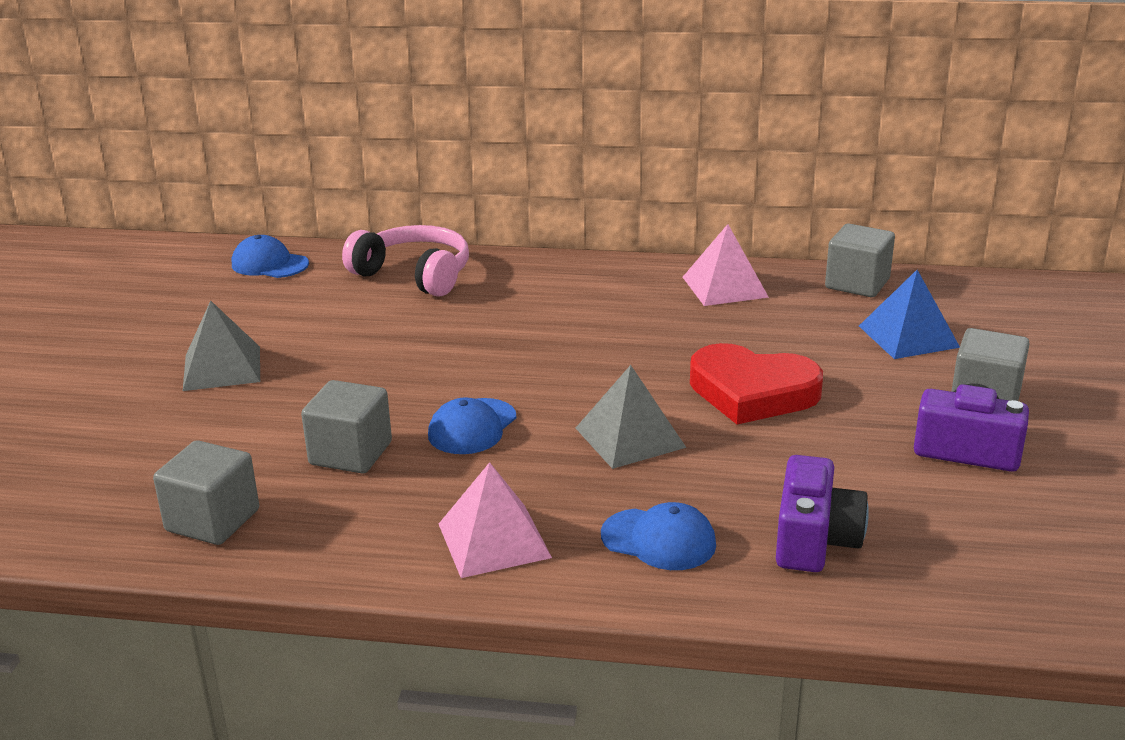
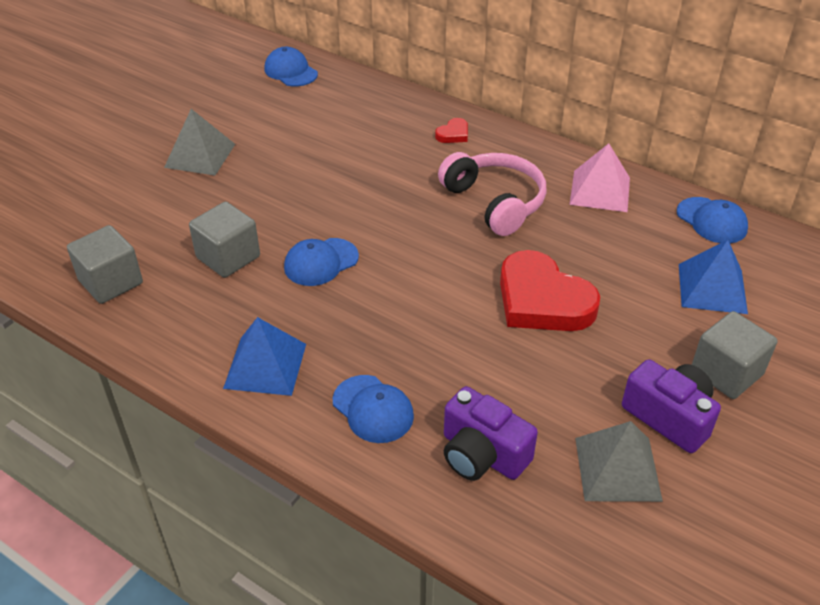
camera: 25 degrees right, 15 degrees up
(414, 275) = (379, 110): pink headphones -> pink headphones (495, 202)
(494, 540) = (265, 366): pink pyramid -> blue pyramid
(521, 277) = (453, 134): none -> red heart
(630, 437) = (420, 310): grey pyramid -> grey pyramid (617, 469)
(814, 540) = (482, 454): purple camera -> purple camera turned 90 degrees clockwise
(857, 284) = (712, 221): grey cube -> blue cap

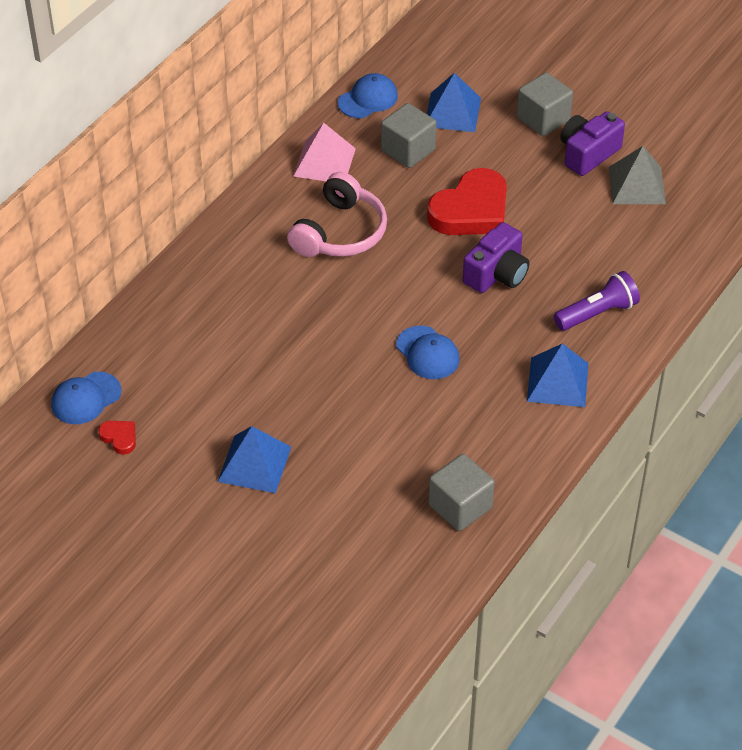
camera: 90 degrees left, 5 degrees up
(200, 155) = (254, 464): grey pyramid -> blue pyramid
(228, 257) = (422, 421): grey cube -> grey cube (408, 150)
(373, 409) = (597, 313): blue cap -> purple flashlight
(453, 134) = (227, 258): red heart -> red heart (119, 438)
(482, 454) = (633, 253): purple camera -> purple camera (497, 274)
(495, 202) = (340, 232): pink headphones -> pink headphones turned 150 degrees clockwise

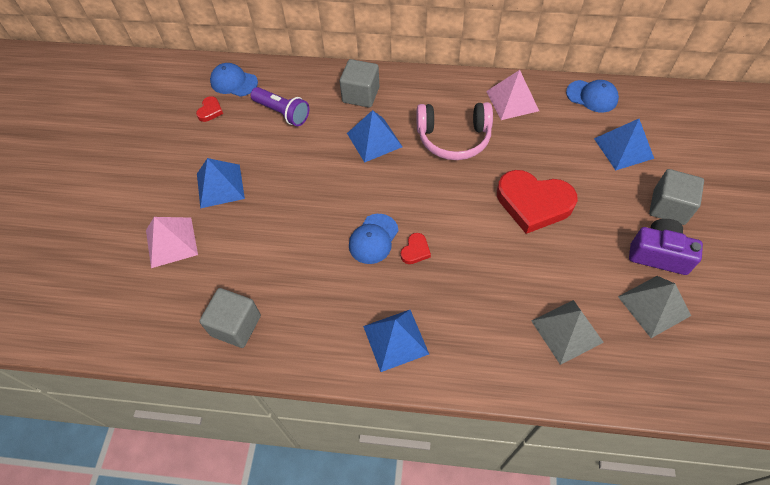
camera: 65 degrees right, 10 degrees up
(290, 299) = (374, 140): none -> blue pyramid
(307, 534) = (171, 242): none -> pink pyramid
(408, 150) = (562, 140): grey cube -> grey cube (361, 95)
(465, 325) = (415, 250): none -> red heart
(497, 274) = (481, 248): purple camera -> none
(597, 313) = (487, 337): purple flashlight -> purple flashlight (282, 113)
(625, 255) = (567, 331): none -> grey pyramid

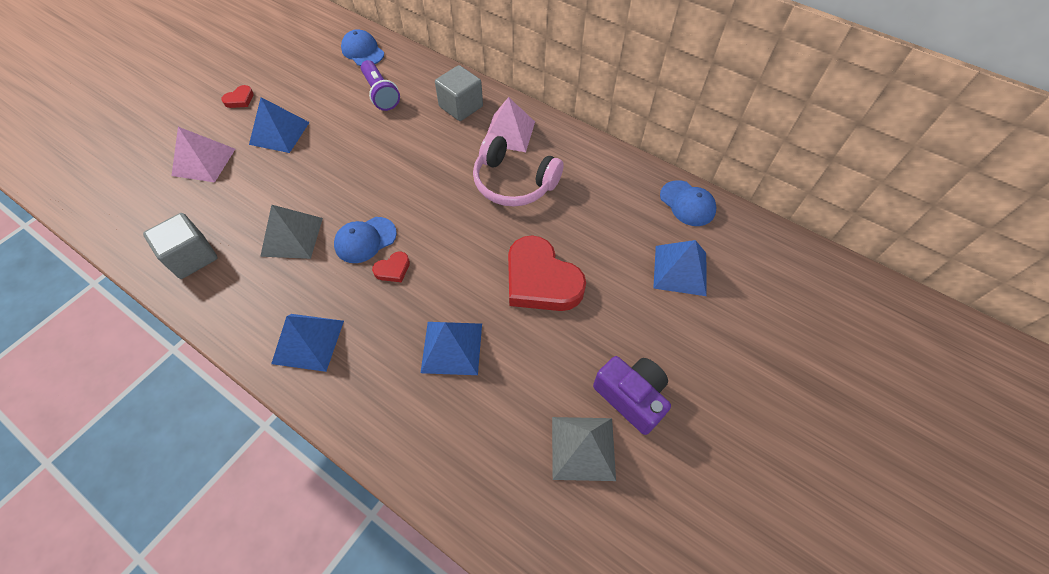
camera: 25 degrees right, 0 degrees up
(210, 111) = (324, 67): red heart -> red heart (240, 99)
(374, 140) = (439, 151): blue pyramid -> blue pyramid (452, 347)
(512, 101) = (600, 172): pink pyramid -> pink pyramid (509, 133)
(567, 331) = (471, 423): grey pyramid -> grey pyramid (292, 236)
(668, 207) = (682, 354): grey cube -> none

